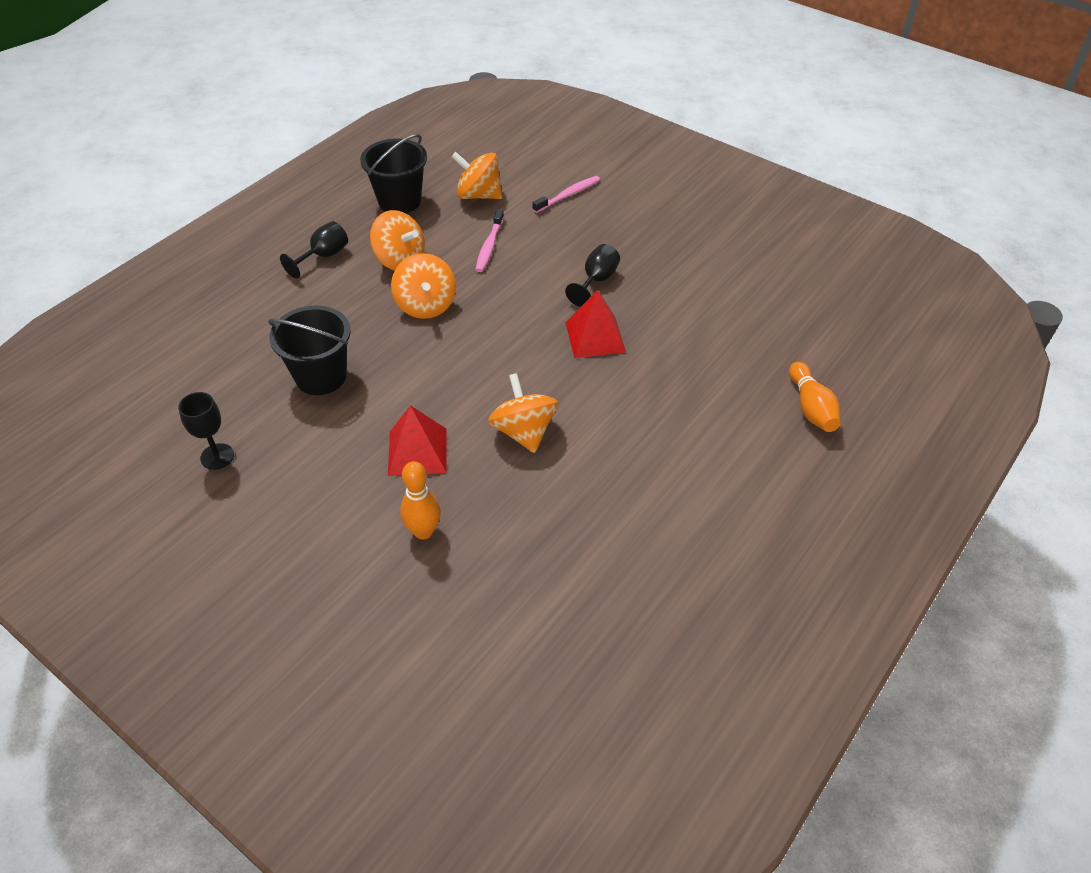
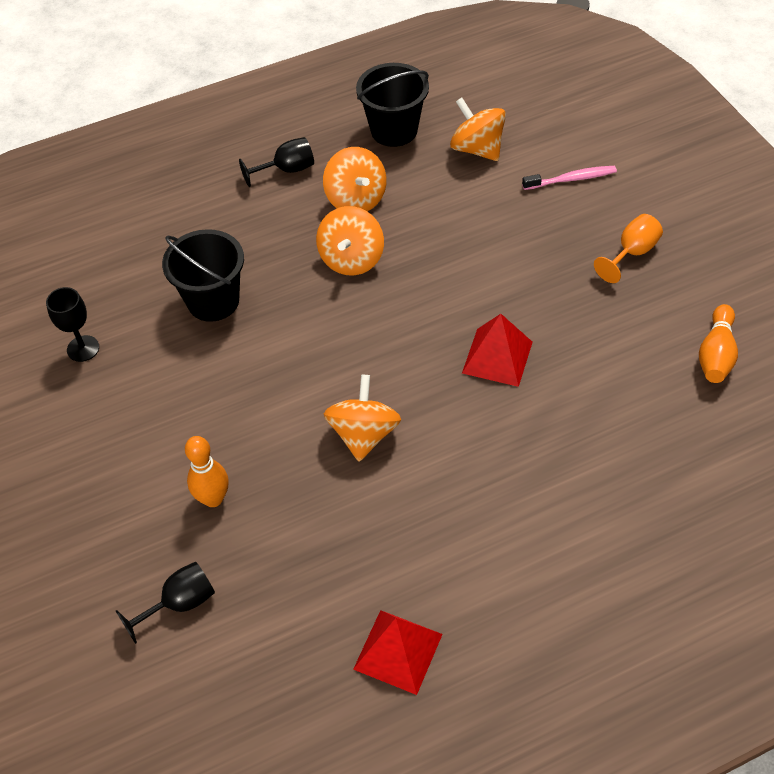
camera: 30 degrees right, 5 degrees up
(417, 451) = (254, 414): red pyramid -> red pyramid (398, 651)
(489, 246) = (453, 213): pink toothbrush -> none
(596, 281) = (539, 292): black goblet -> black goblet (180, 603)
(648, 231) = (632, 253): none -> orange goblet
(811, 408) = (677, 529): orange bowling pin -> orange bowling pin (716, 354)

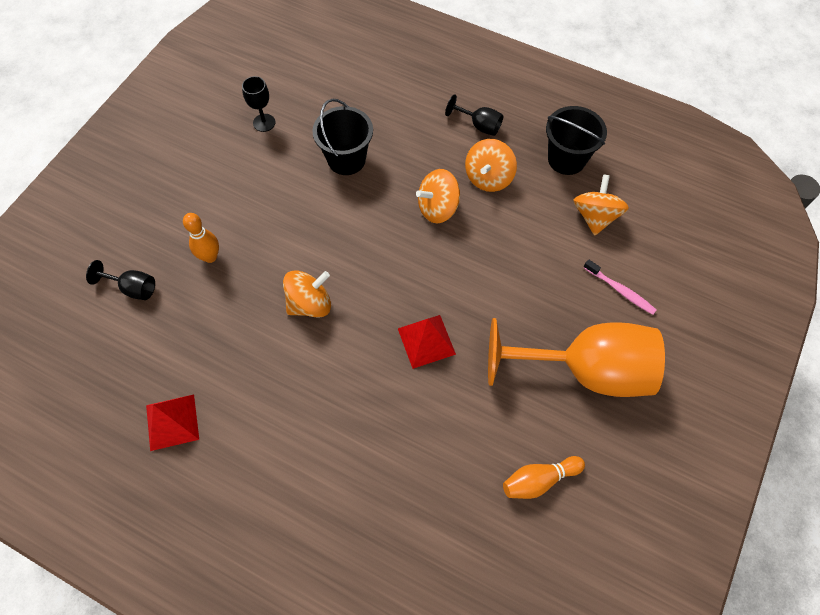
camera: 50 degrees right, 10 degrees up
(632, 253) = (586, 370): orange goblet -> orange goblet, size x2.46

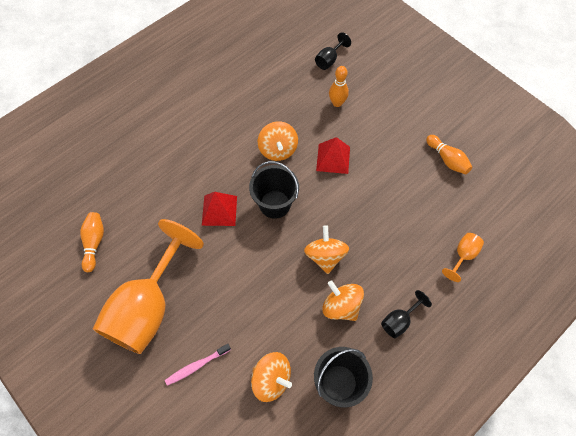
camera: 110 degrees right, 0 degrees up
(172, 422) = (231, 64): red pyramid -> red pyramid (333, 158)
(264, 123) = (447, 159): black goblet -> orange bowling pin
(346, 159) = (393, 206): black bucket -> black bucket (275, 204)
(383, 88) = (463, 256): none -> orange goblet

